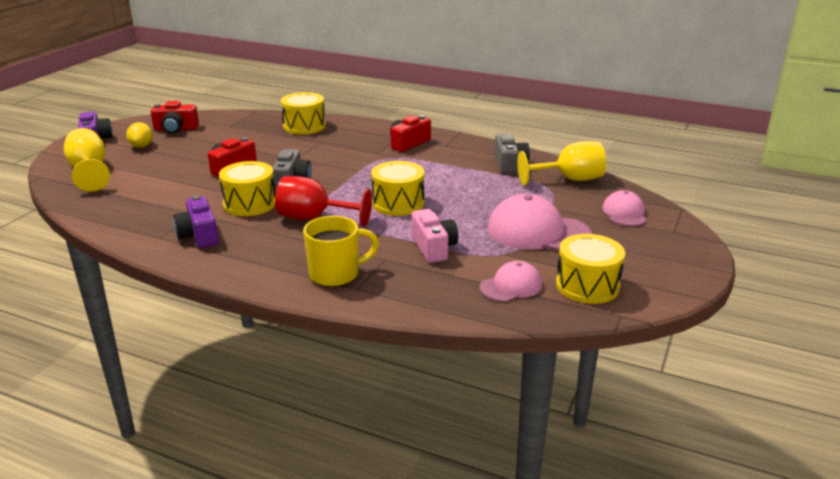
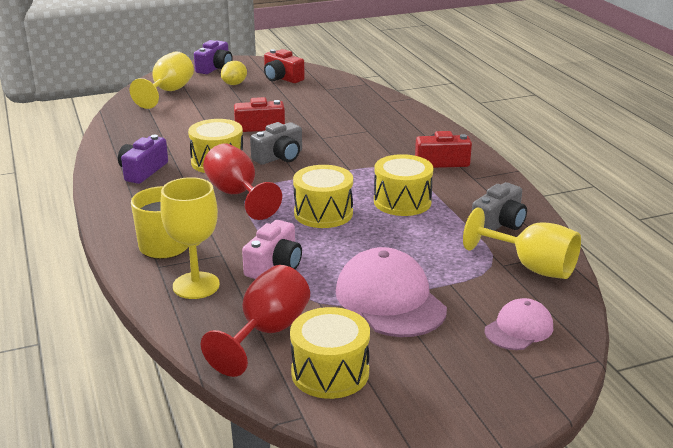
camera: 45 degrees right, 0 degrees up
(304, 126) = (382, 111): yellow drum -> yellow drum (402, 202)
(409, 285) = (196, 285): none -> yellow goblet
(511, 286) = (267, 332): pink cap -> red goblet

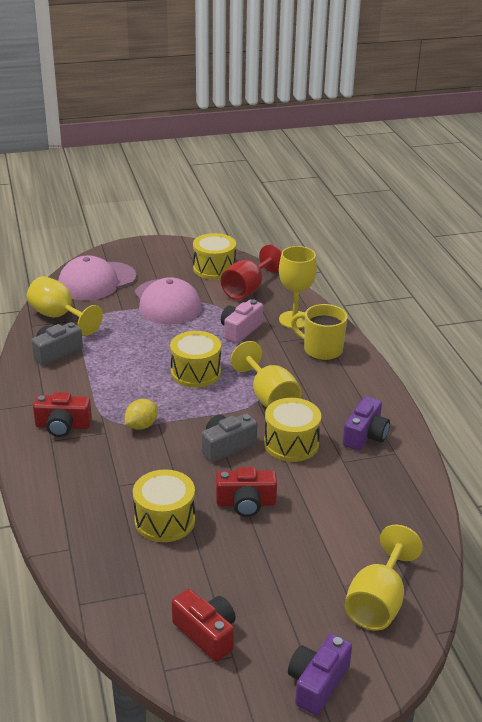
camera: 175 degrees left, 5 degrees up
(234, 84) = (281, 620): yellow lemon -> yellow lemon (141, 425)
(237, 195) = (269, 398): red goblet -> yellow goblet
(402, 202) = (124, 379): yellow drum -> yellow drum (165, 520)
(519, 329) = (97, 281): pink cap -> pink cap, size x1.76

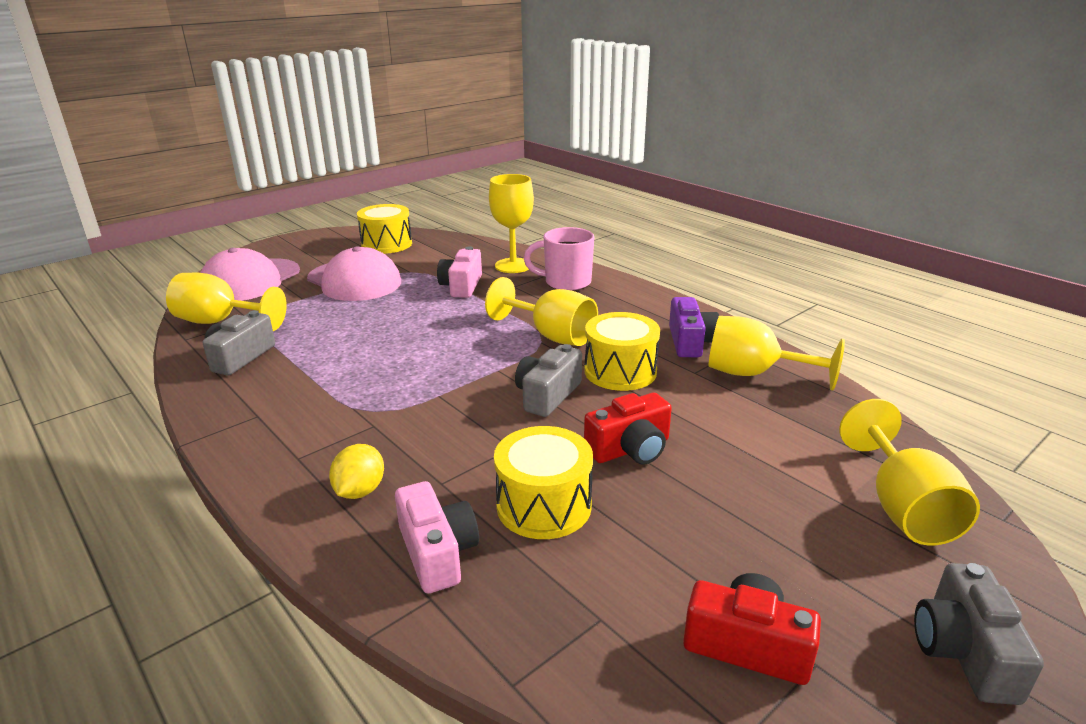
camera: 25 degrees left, 5 degrees down
(63, 426) = (304, 435): red camera -> none
(89, 526) = (437, 552): none -> pink camera
(141, 425) = (418, 404): yellow lemon -> yellow lemon (360, 491)
(195, 372) = (443, 334): yellow drum -> none
(248, 289) = (439, 253): red goblet -> none
(317, 683) = (963, 651): purple camera -> grey camera
(321, 350) = (566, 282): yellow mug -> pink mug
(384, 477) = (754, 374): none -> yellow goblet

